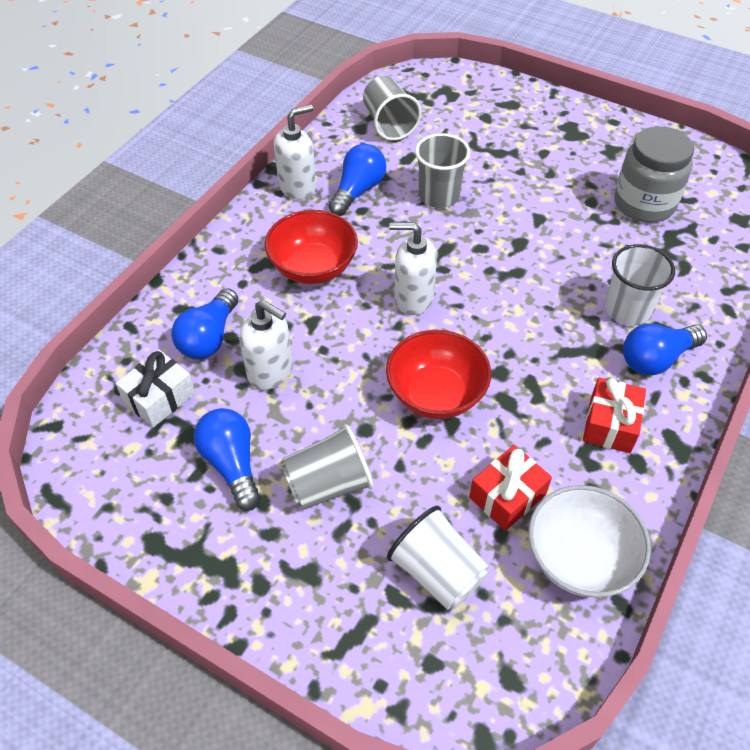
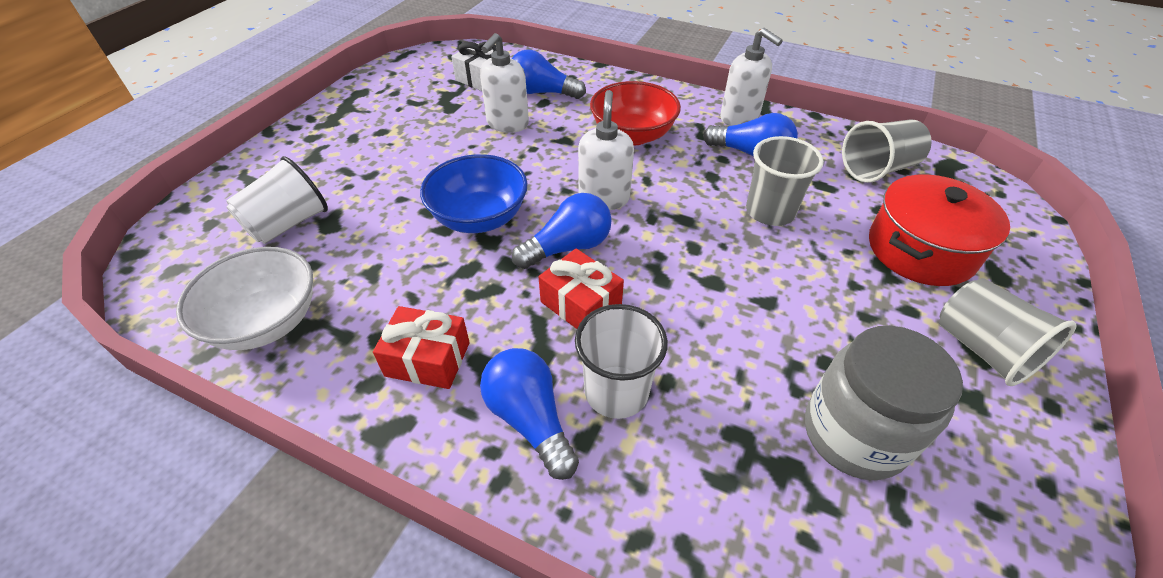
camera: 85 degrees right, 5 degrees down
(232, 464) = (417, 115): blue light bulb -> blue light bulb (568, 247)
(328, 484) = (389, 161): grey cup -> grey cup (982, 349)
(436, 394) = (479, 218): red bowl -> blue bowl
(485, 130) = (920, 250): none -> red pot
(507, 496) = (352, 268): red gift -> red gift (581, 303)

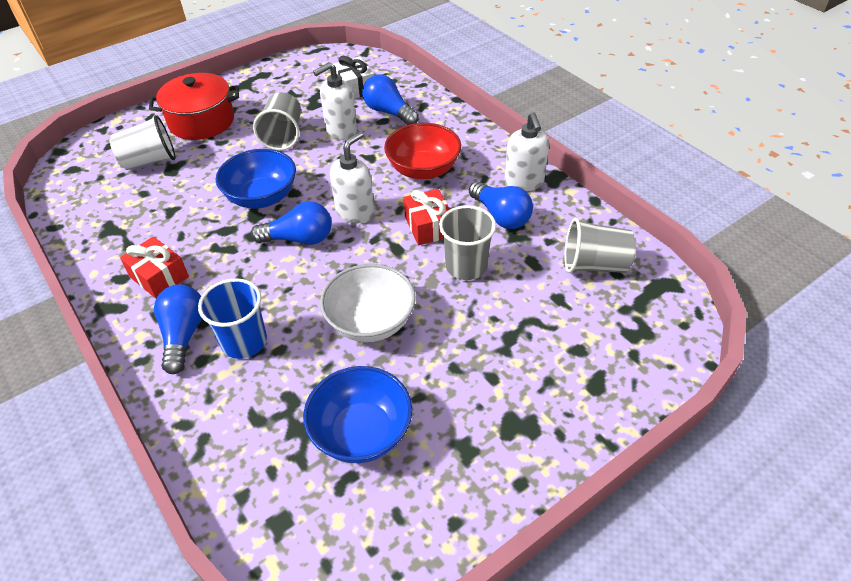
camera: 30 degrees right, 0 degrees up
(267, 322) = (95, 220): white bowl -> white bowl (371, 322)
(581, 303) = (273, 279): red gift -> red gift (428, 226)
(616, 392) = (244, 342): white cup -> blue cup
(854, 434) = (361, 432): grey jar -> blue bowl
(920, 250) = (553, 340): red pot -> red pot (202, 121)
(982, 349) = (514, 426): grey cup -> grey cup (283, 135)

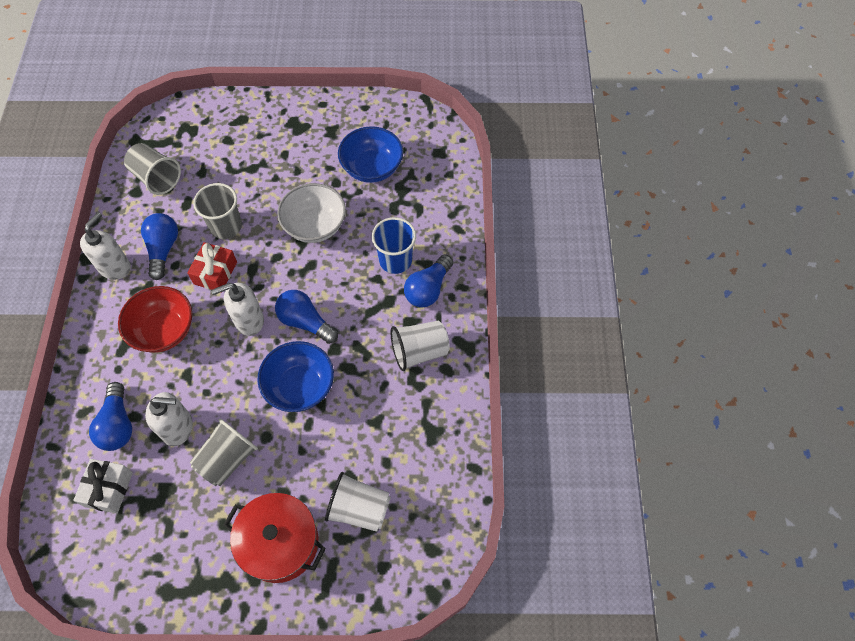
camera: 145 degrees left, 15 degrees up
(159, 277) = (419, 351): red gift -> white cup

